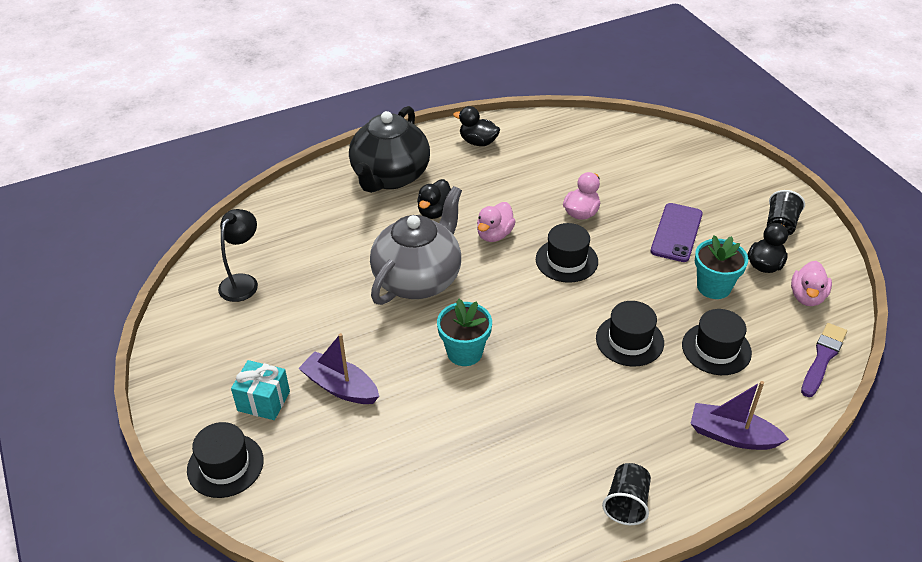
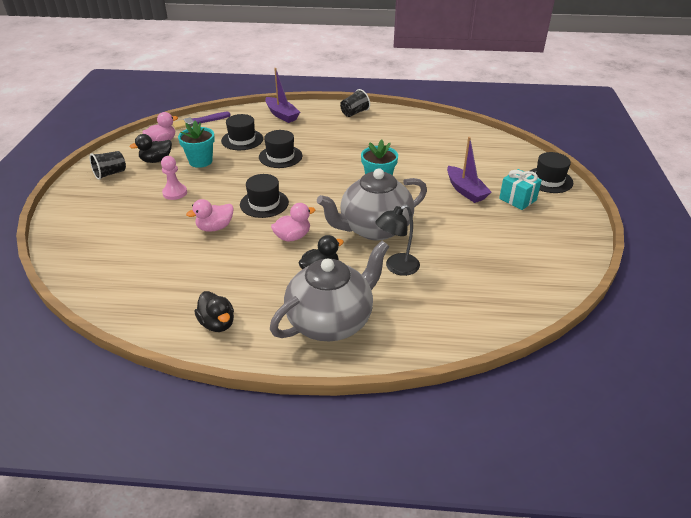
camera: 150 degrees left, 5 degrees down
(243, 282) = (512, 275): black lamp -> black lamp (396, 267)
(390, 177) = (331, 321): black teapot -> grey teapot
(676, 232) = (175, 193): purple phone -> pink pawn

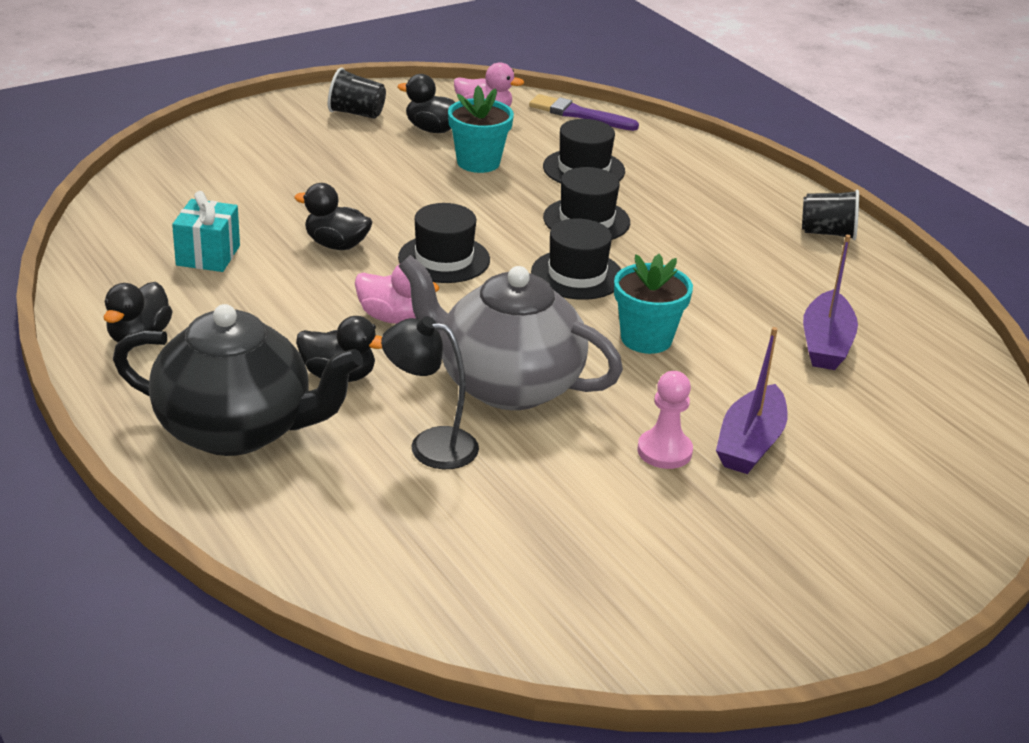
camera: 50 degrees right, 5 degrees down
(175, 193) = (376, 178): pink pawn -> pink pawn (664, 451)
(215, 227) = (336, 245): pink duck -> black duck
(282, 115) = (708, 171): purple boat -> purple boat (825, 344)
(331, 321) = (237, 430): grey teapot -> black teapot
(517, 199) = (807, 517): turquoise gift -> turquoise gift (208, 255)
(549, 180) = (937, 539): black hat -> black hat (577, 275)

